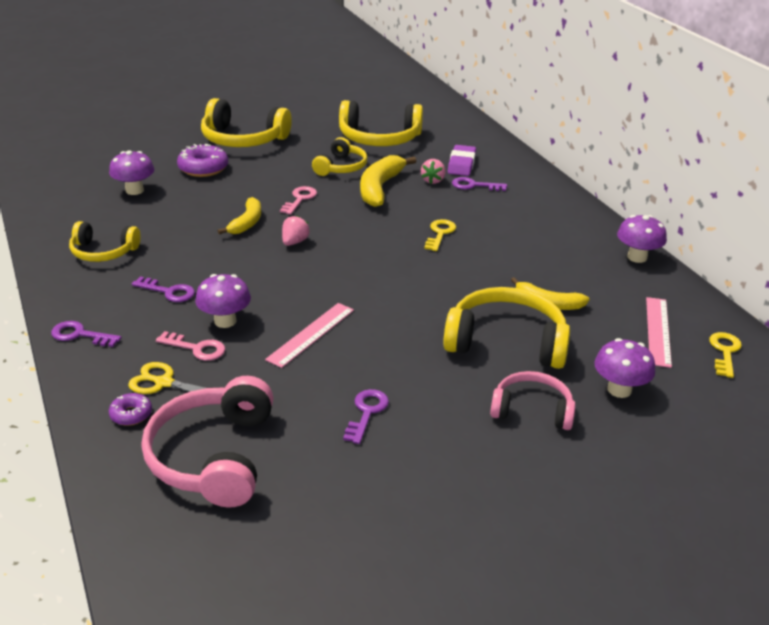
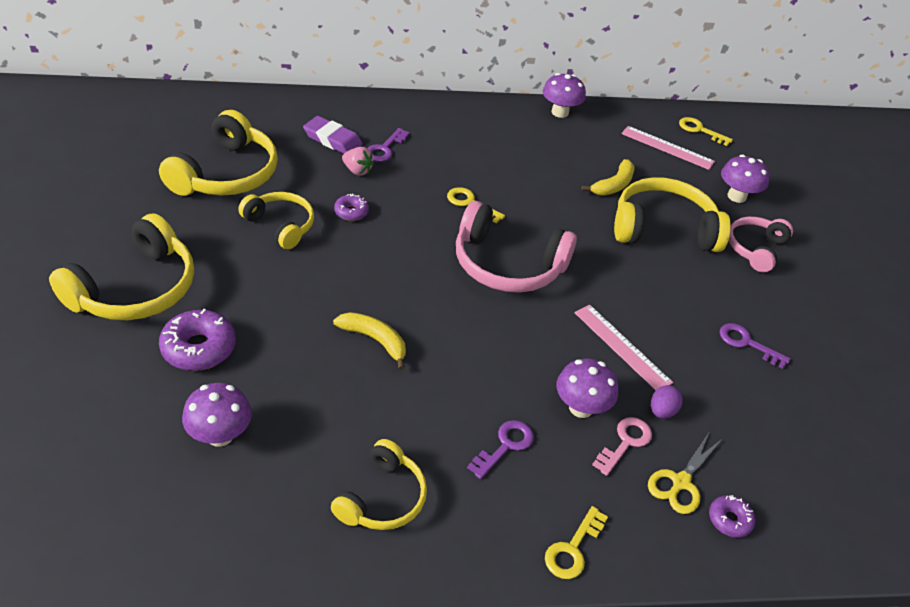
camera: 75 degrees left, 10 degrees up
(80, 335) = (573, 549): purple key -> yellow key
(213, 456) = (797, 464): pink headphones -> pink headphones (507, 265)
(242, 365) = (662, 411): none -> purple egg
(294, 242) = (439, 311): pink strawberry -> none
(300, 199) = (341, 281): pink key -> none
(380, 188) = (351, 212): yellow banana -> purple donut
(506, 342) = (663, 228): yellow headphones -> yellow headphones turned 60 degrees clockwise

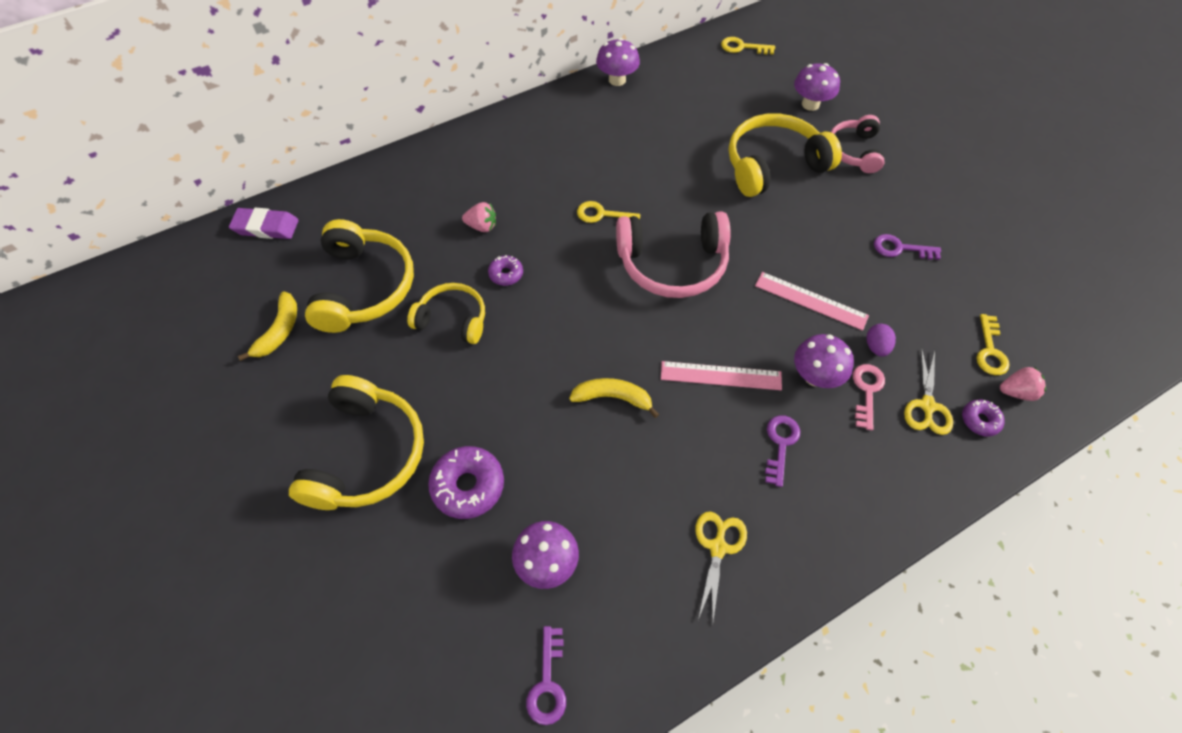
camera: 20 degrees left, 15 degrees up
(332, 140) = (437, 202): purple eraser -> purple eraser (266, 227)
(382, 498) = (718, 547): yellow headphones -> yellow scissors
(385, 148) = (490, 190): purple key -> purple key (548, 683)
(573, 549) = (887, 510): yellow key -> yellow key (990, 350)
(613, 185) = (708, 139): yellow banana -> yellow banana (279, 331)
(667, 147) = (727, 78): pink ruler -> pink ruler (721, 375)
(788, 514) = (1016, 392): none -> pink strawberry

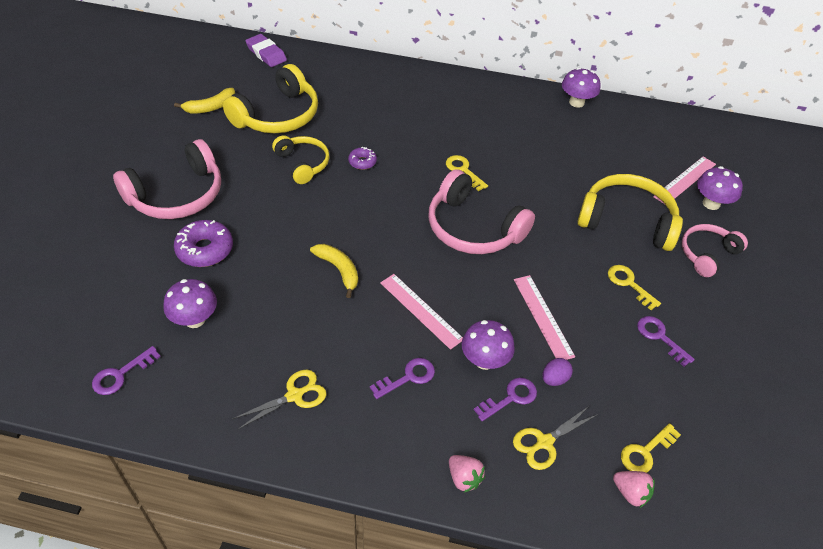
camera: 40 degrees right, 10 degrees down
(367, 454) = (177, 195): yellow headphones -> pink headphones
(482, 226) = (381, 128): pink strawberry -> pink strawberry (464, 478)
(742, 47) = (703, 137): yellow key -> yellow key (629, 284)
(772, 96) = (685, 180): none -> pink ruler
(867, 391) = (510, 398): pink key -> purple key
(979, 420) = (574, 484): purple donut -> none

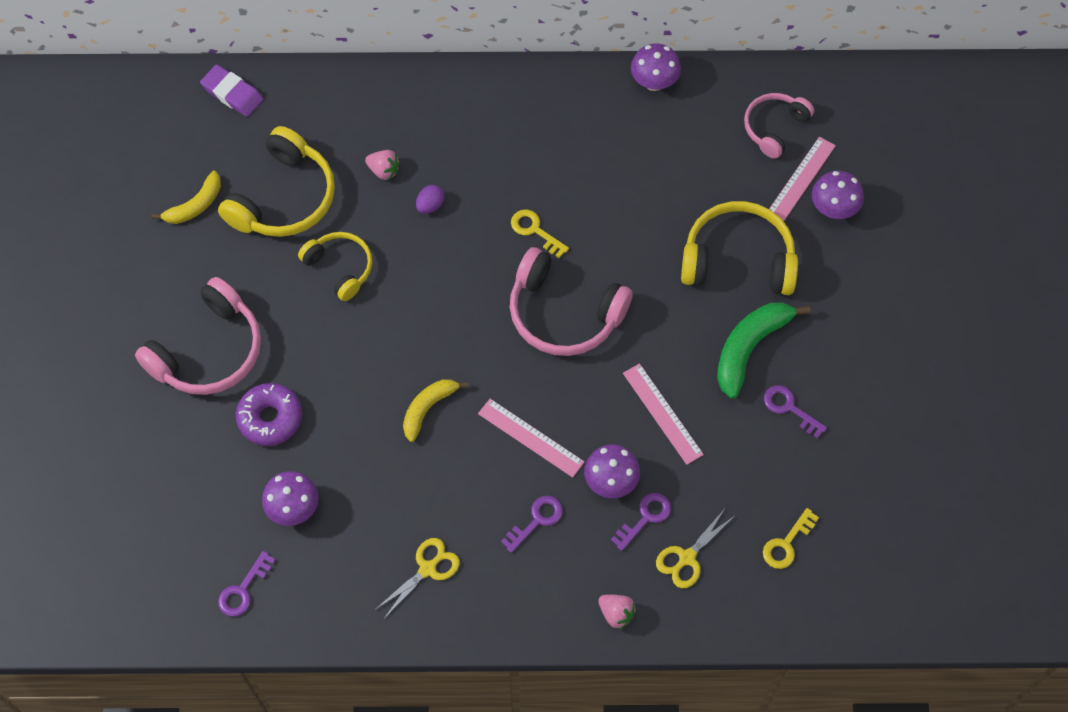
camera: 10 degrees left, 15 degrees up
(339, 270) = (428, 408): yellow banana -> yellow banana turned 90 degrees counterclockwise
(362, 162) = (410, 247): purple donut -> none
(554, 379) = (686, 485): purple egg -> purple egg (430, 205)
(629, 284) = (750, 348): yellow key -> green banana
(630, 493) = (776, 589): pink strawberry -> pink strawberry (384, 171)
(707, 254) = (833, 285): pink headphones -> pink headphones (774, 127)

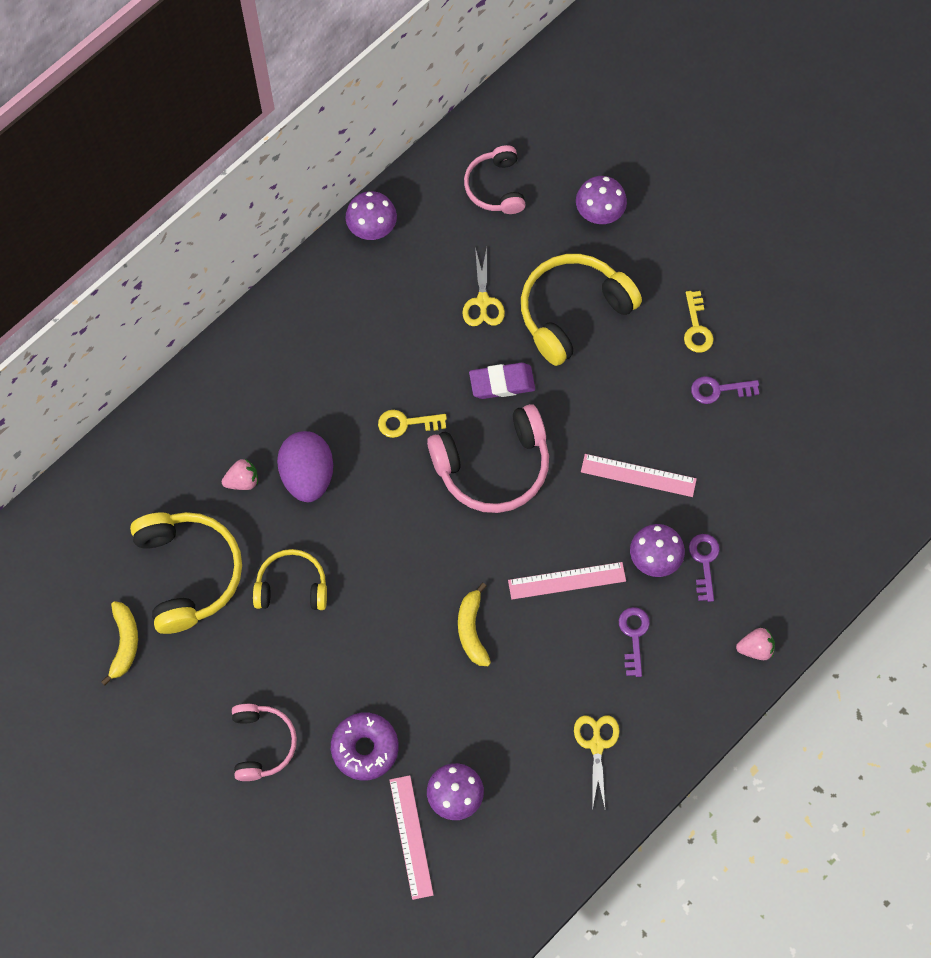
camera: 45 degrees left, 5 degrees up
(209, 351) = (262, 743): pink headphones -> pink headphones, size x0.62
(232, 93) = (54, 528): purple eraser -> purple eraser (502, 383)
(243, 589) = (484, 890): purple key -> none
(430, 205) = (307, 475): purple egg -> purple egg, size x2.12
(687, 558) = (760, 563): yellow scissors -> yellow scissors (483, 301)
(750, 348) = (647, 370): green banana -> none
(786, 543) = (814, 489): yellow key -> yellow key (696, 327)
(800, 180) = (554, 212): pink ruler -> pink ruler (411, 837)

